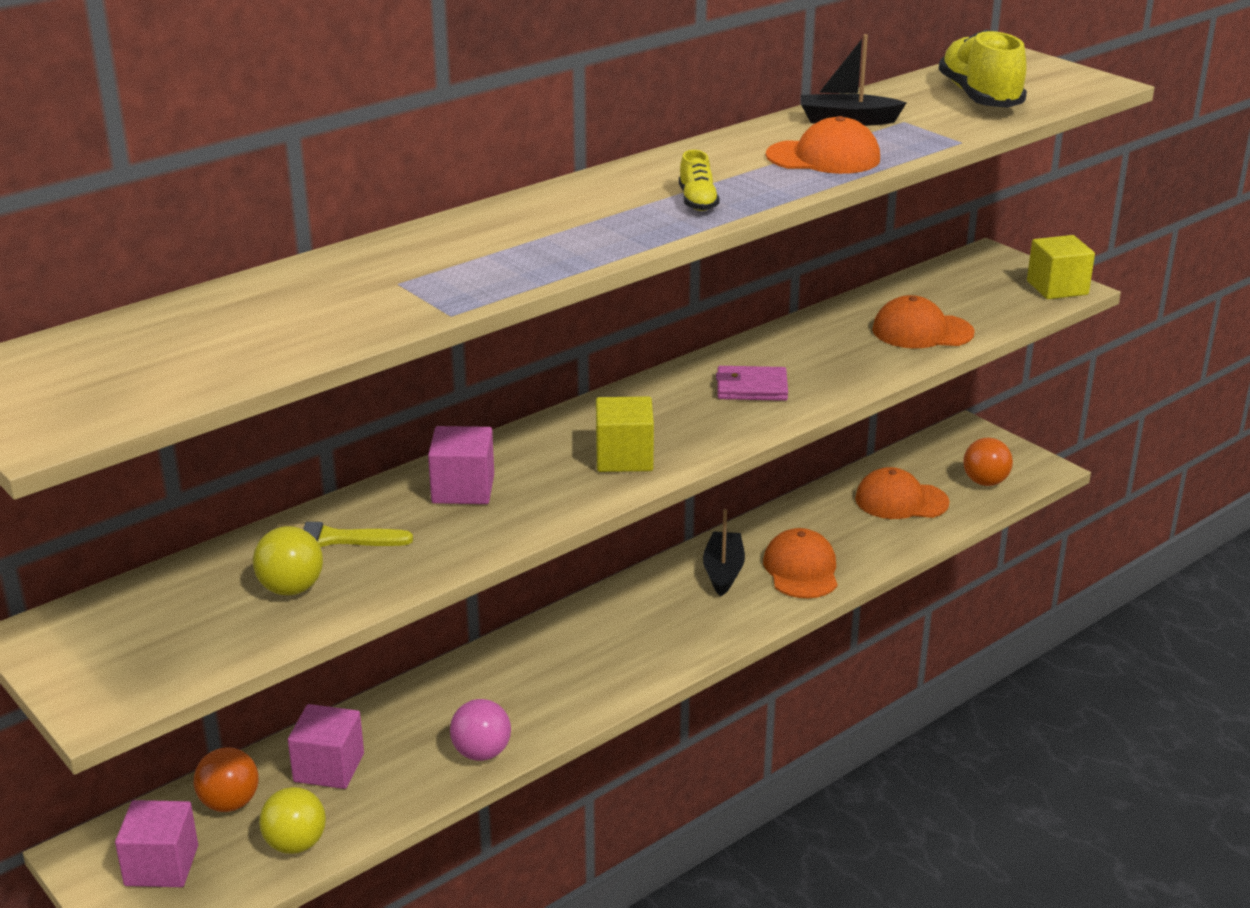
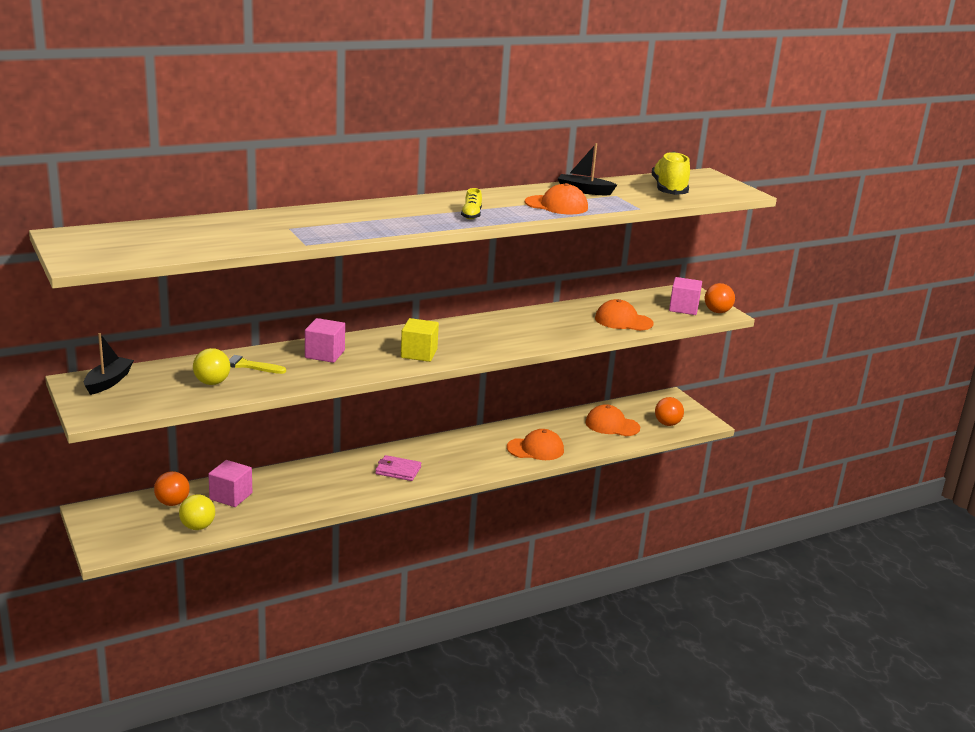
camera: 10 degrees right, 5 degrees down
(161, 865) = (125, 524): pink cube -> pink cube (683, 308)
(481, 753) = (314, 504): pink ball -> none
(723, 571) = (490, 443): black boat -> black boat (108, 382)
(751, 388) = (509, 333): pink wallet -> pink wallet (398, 470)
(801, 570) = (535, 449): orange cap -> orange cap turned 75 degrees clockwise
(1057, 288) = (717, 312): yellow cube -> orange ball

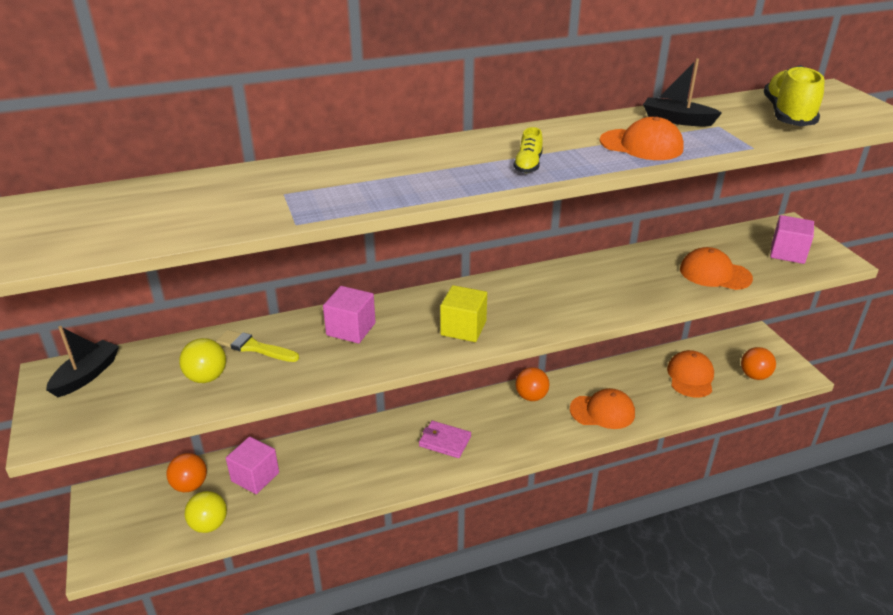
camera: 10 degrees right, 10 degrees up
(612, 425) = (690, 377): orange cap -> orange cap turned 75 degrees clockwise
(717, 312) = (830, 258): orange ball -> orange ball (531, 396)

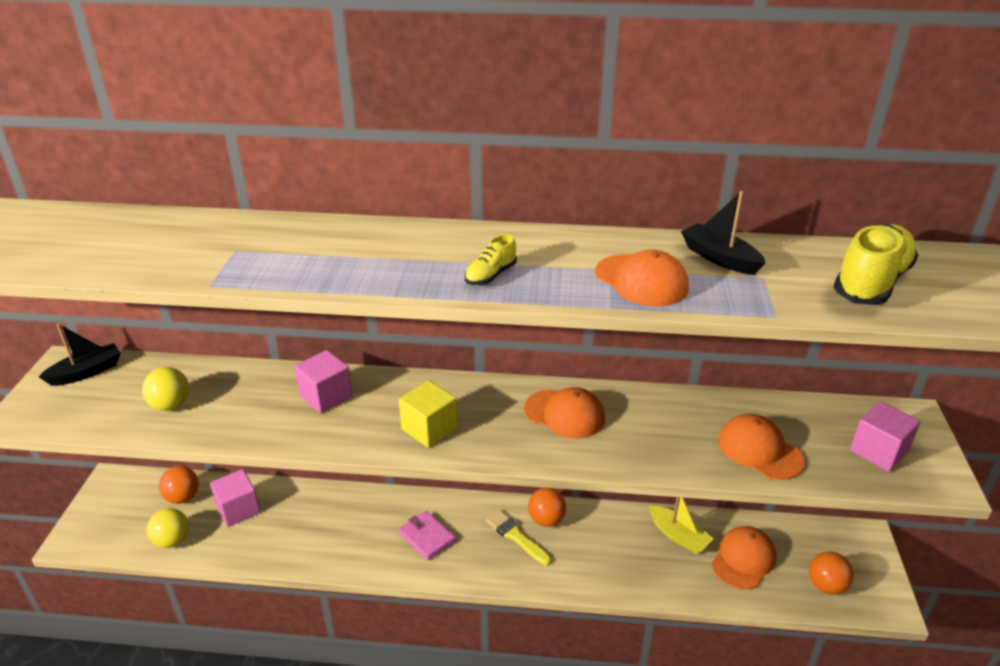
camera: 25 degrees right, 0 degrees up
(254, 347) = (231, 388): yellow brush -> yellow brush (515, 536)
(602, 411) = (611, 564): orange cap -> orange cap (564, 414)
(635, 376) = (678, 536): none -> yellow boat

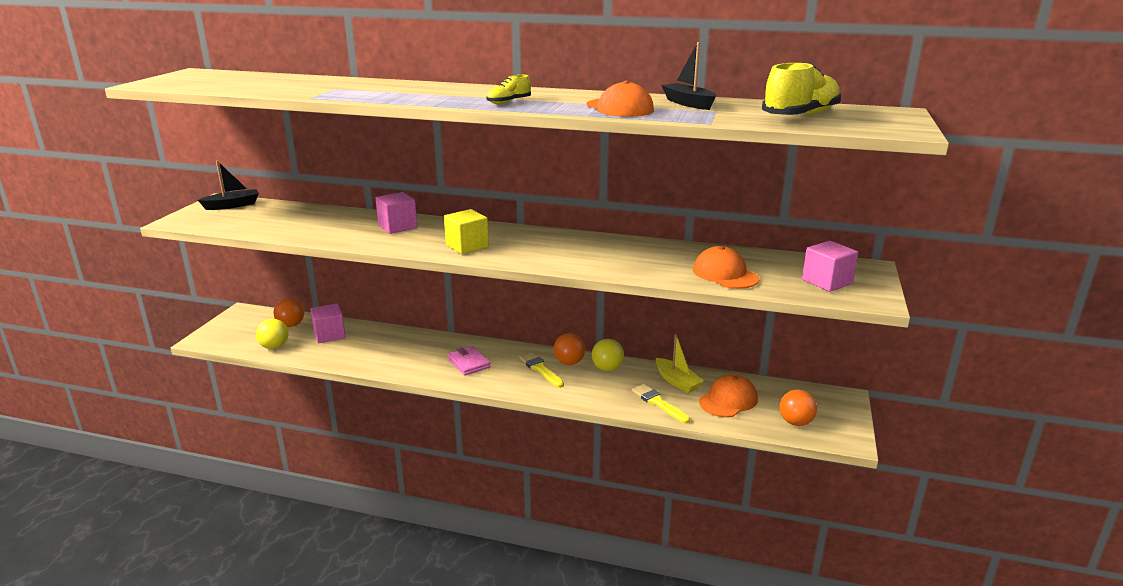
camera: 10 degrees right, 10 degrees down
(171, 405) = (284, 223): yellow ball -> yellow ball (607, 368)
(564, 414) = (576, 246): orange cap -> none
(667, 575) = (658, 403): none -> yellow brush

